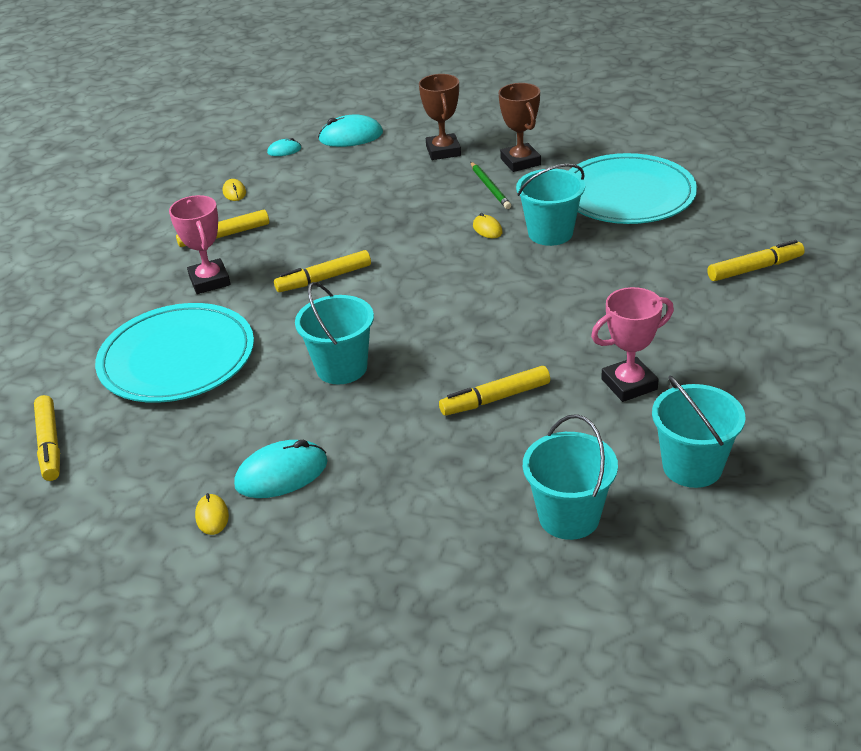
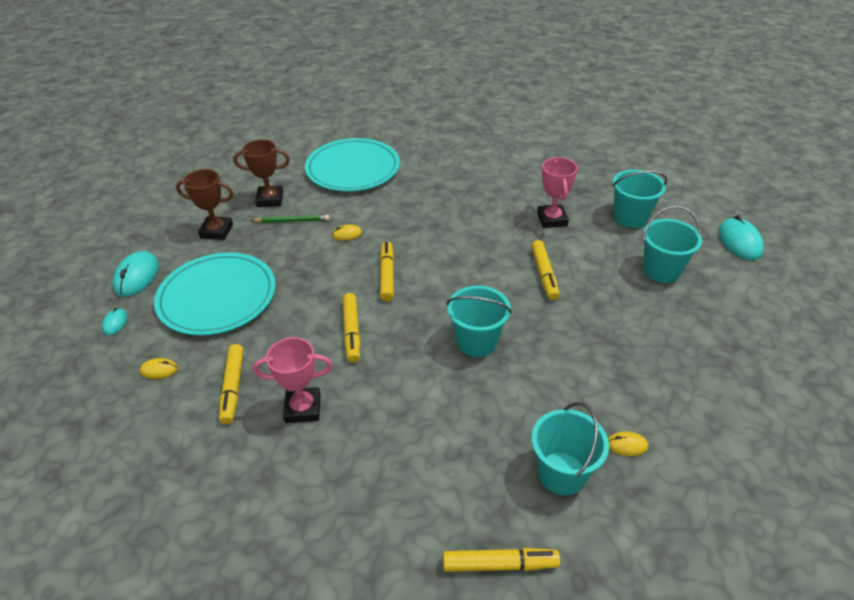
camera: 75 degrees left, 5 degrees up
(177, 358) = (411, 446): turquoise plate -> turquoise plate (217, 297)
(281, 474) = (589, 396): turquoise mouse -> turquoise mouse (739, 241)
(550, 233) = (374, 209): turquoise bucket -> turquoise bucket (562, 473)
(754, 268) = (465, 149): yellow marker -> yellow marker (387, 275)

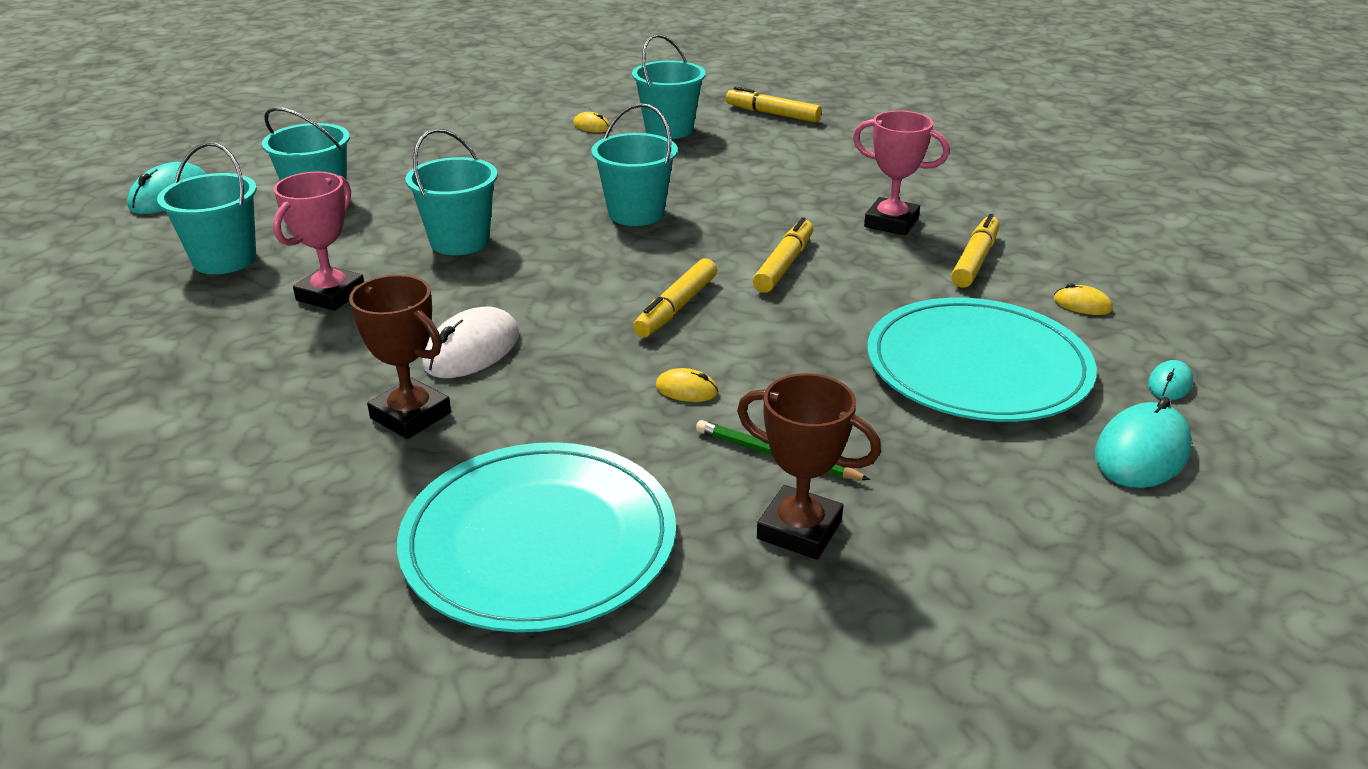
camera: 150 degrees left, 10 degrees down
(216, 231) = (955, 492): brown trophy -> brown trophy (411, 415)
(454, 218) = (472, 350): none -> white mouse
(544, 274) = (460, 241): yellow marker -> turquoise bucket

